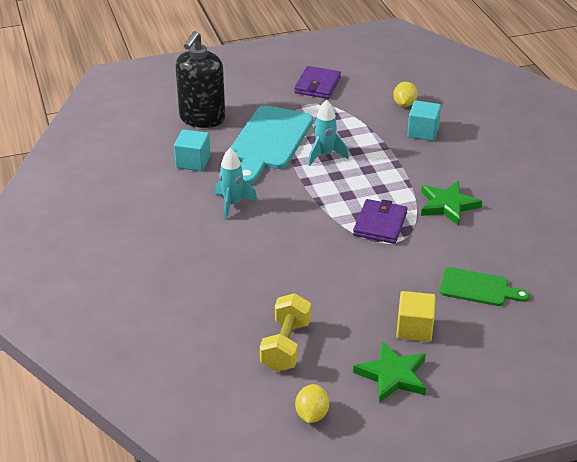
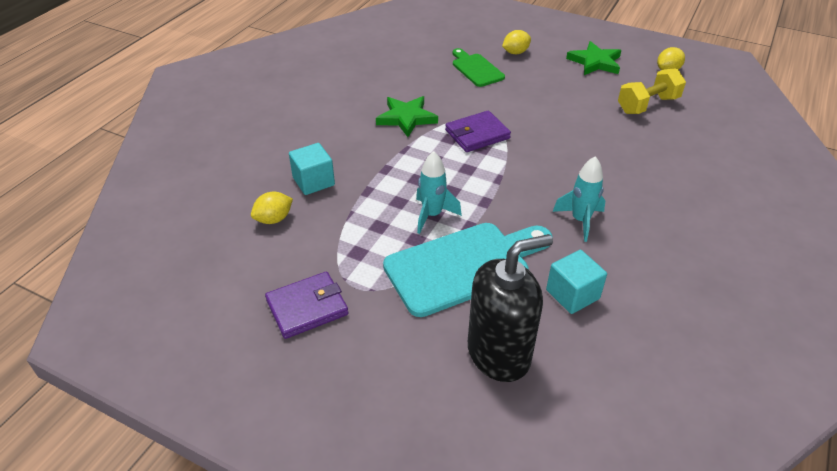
camera: 135 degrees left, 5 degrees up
(414, 328) = (549, 72): yellow cube -> none
(478, 335) = (515, 52): none -> yellow lemon

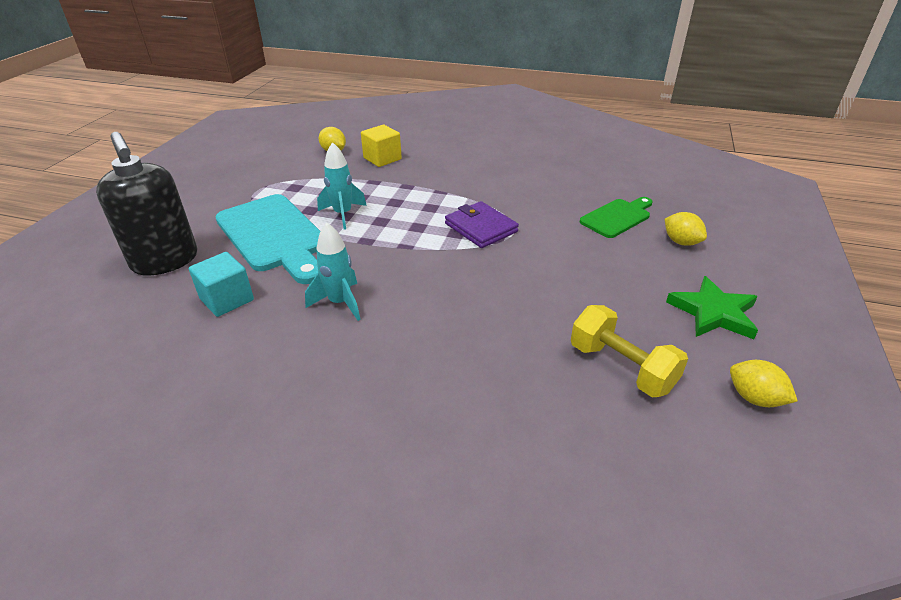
camera: 80 degrees right, 5 degrees down
(307, 307) = (237, 176): purple wallet -> none
(313, 181) = (382, 159): turquoise cube -> yellow cube
(406, 118) = (493, 187): green star -> none

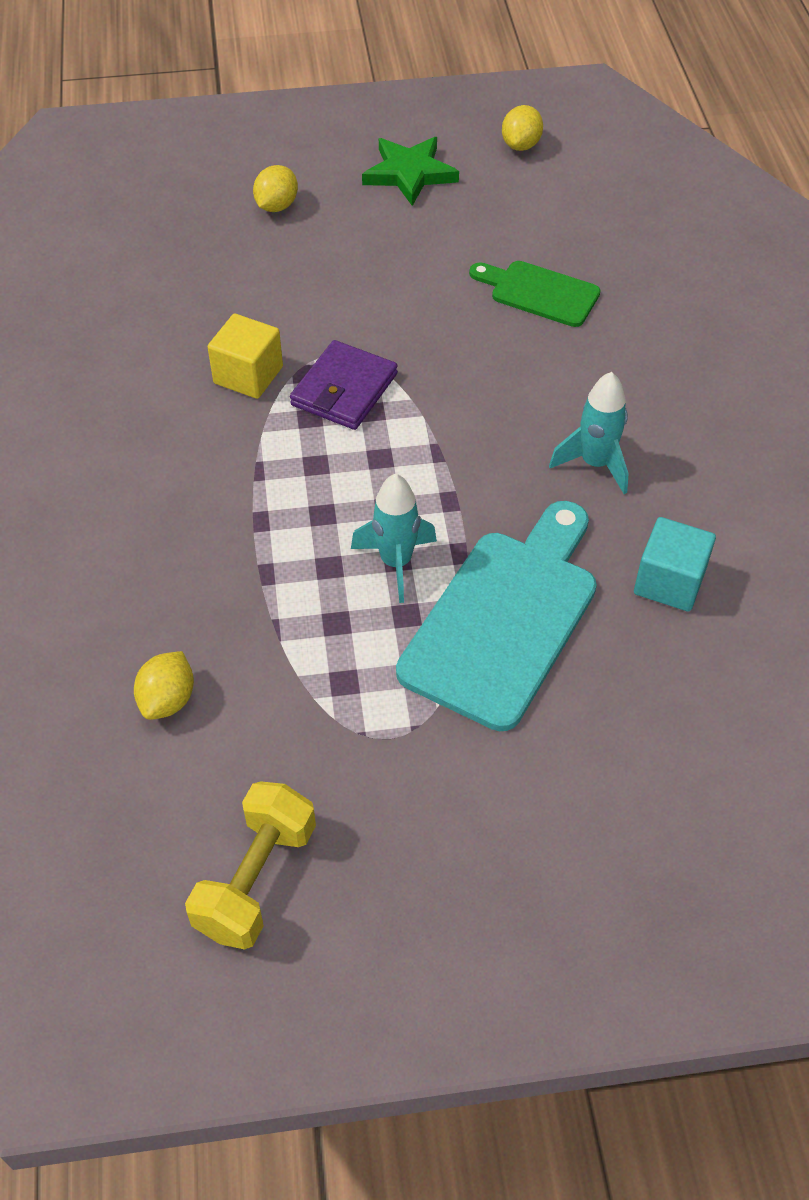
camera: 115 degrees left, 15 degrees up
(165, 261) = (650, 719): black soap dispenser -> none
(382, 159) = (168, 601): yellow cube -> yellow cube (248, 375)
(617, 217) = (241, 266): green cutting board -> green cutting board (539, 292)
(621, 367) = (538, 222): yellow dumbbell -> yellow dumbbell (256, 879)

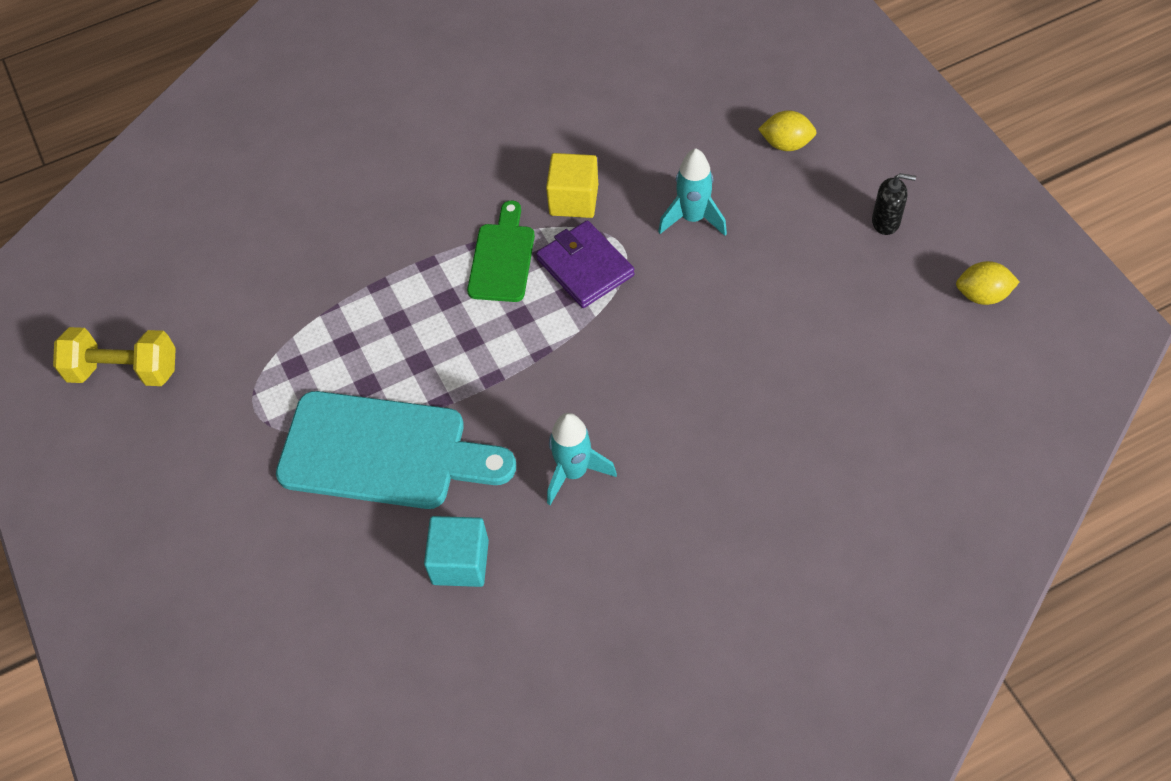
camera: 75 degrees right, 5 degrees up
(168, 700) = (251, 269): yellow lemon -> none
(344, 389) = (585, 267): purple wallet -> purple wallet turned 45 degrees clockwise
(396, 562) = (415, 362): turquoise rocket -> turquoise rocket (693, 218)
(409, 173) = (886, 222): green star -> black soap dispenser
(539, 292) = (772, 370): green cutting board -> green cutting board (502, 258)

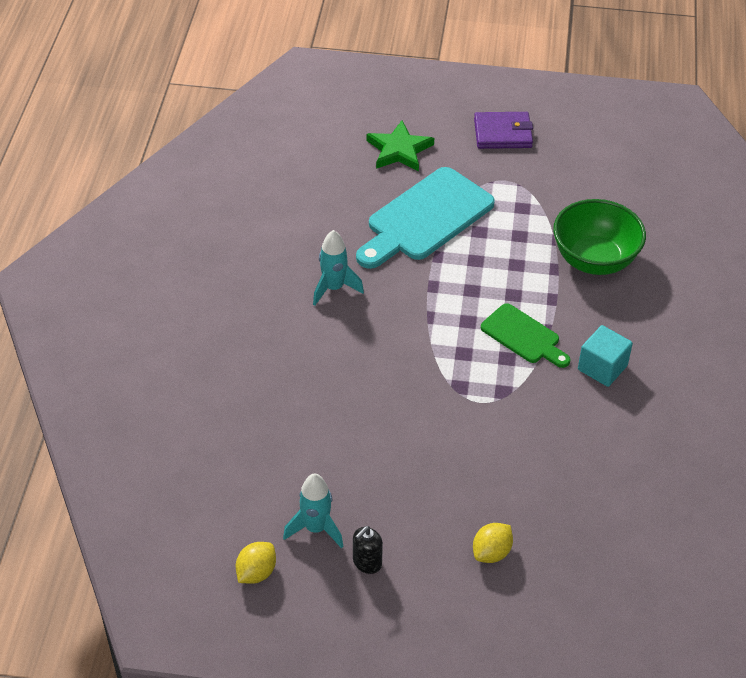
camera: 120 degrees right, 10 degrees down
(124, 371) = (583, 141): yellow dumbbell -> none
(272, 561) = (399, 150): none -> green star
(337, 257) = (594, 260): none -> green bowl
(460, 562) = (326, 217): turquoise cube -> turquoise cube (602, 368)
(574, 200) = (543, 398): yellow cube -> none
(585, 267) = (478, 373): purple wallet -> purple wallet (503, 133)
(693, 218) = (469, 453): turquoise rocket -> turquoise rocket (316, 528)

